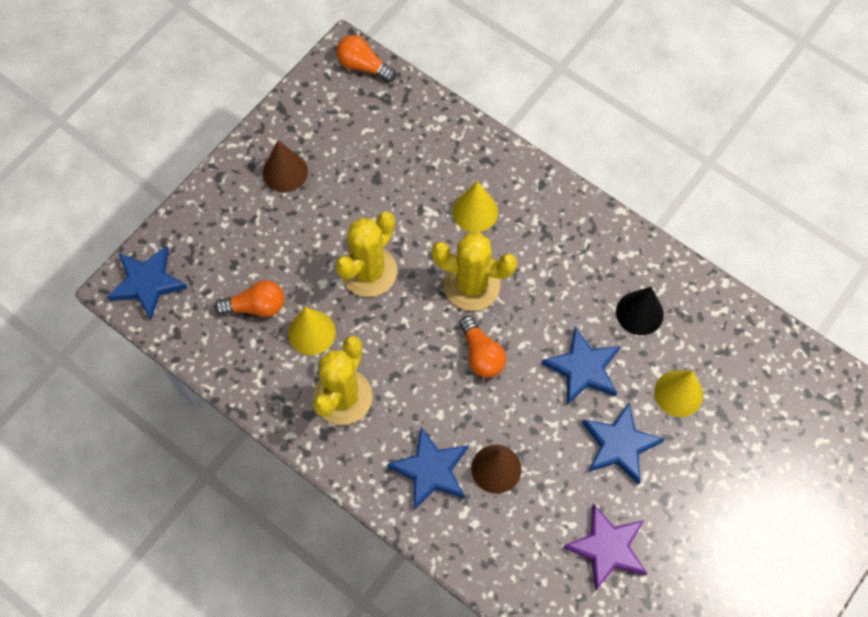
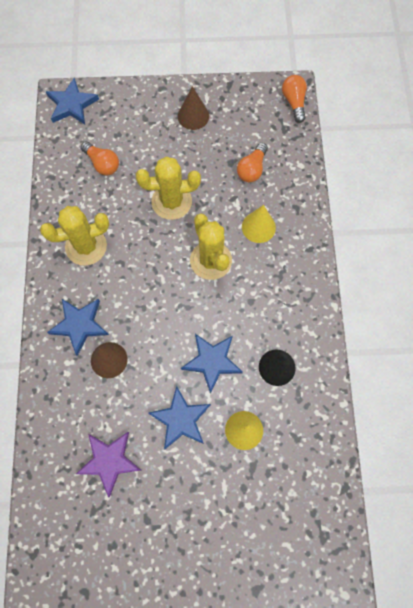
camera: 50 degrees right, 5 degrees up
(311, 332) = (110, 202): yellow cone -> none
(481, 354) = (172, 298): orange light bulb -> orange light bulb (252, 169)

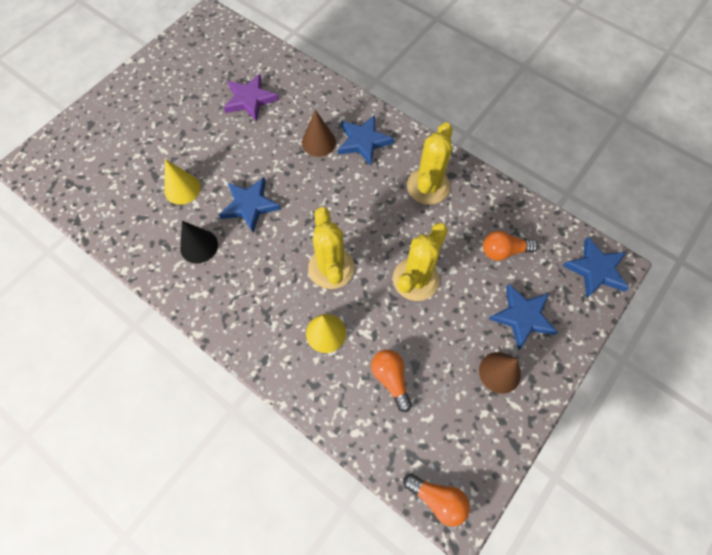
camera: 130 degrees right, 5 degrees down
(180, 419) = (232, 156): blue star -> blue star (522, 317)
(211, 260) = (331, 268): yellow cactus -> yellow cactus turned 60 degrees clockwise

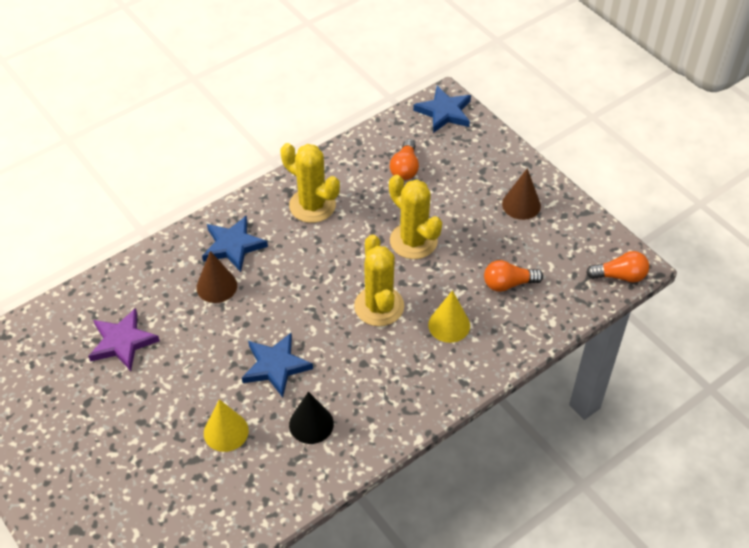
camera: 75 degrees left, 15 degrees down
(331, 268) = (379, 306): yellow cactus -> yellow cactus turned 75 degrees clockwise
(437, 499) = (620, 276): orange light bulb -> orange light bulb turned 45 degrees clockwise
(522, 317) = (474, 174): blue star -> none

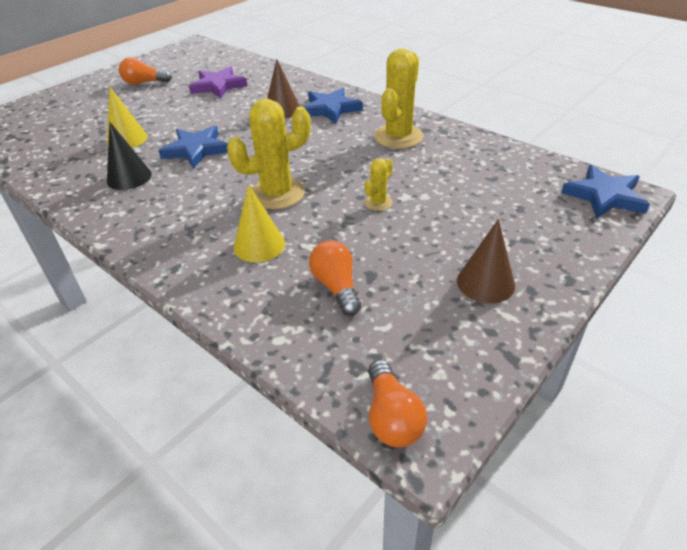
camera: 80 degrees right, 10 degrees down
(405, 168) = (487, 181): orange light bulb -> orange light bulb (144, 83)
(413, 241) = (378, 202): yellow cactus -> yellow cactus, size x0.49

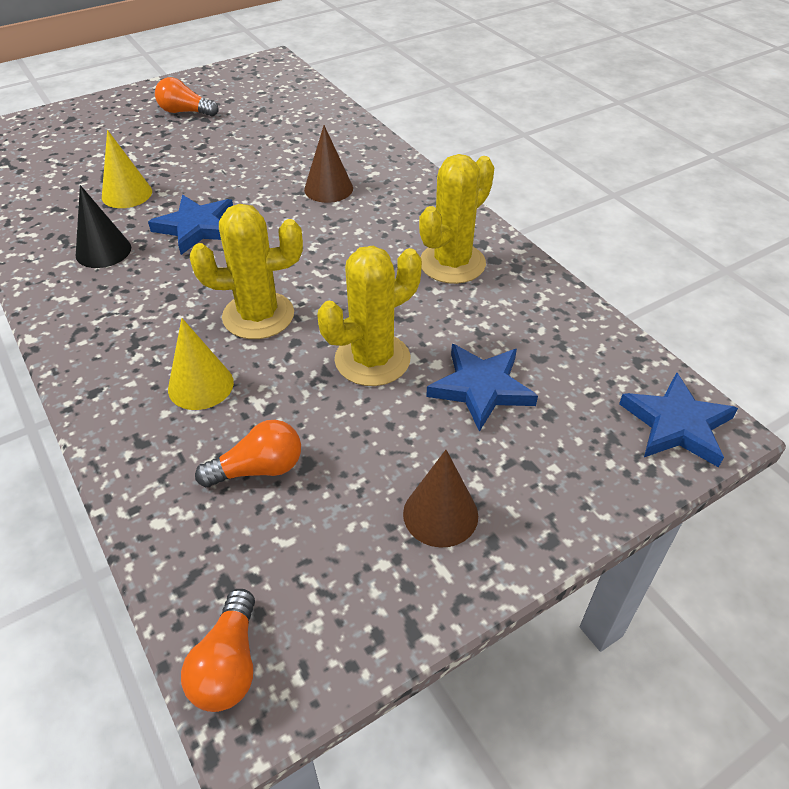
camera: 15 degrees right, 5 degrees up
(218, 86) = (269, 134): purple star -> none
(330, 109) = (389, 200): blue star -> blue star (481, 388)
(336, 287) = (258, 469): orange light bulb -> orange light bulb turned 75 degrees clockwise
(378, 202) = (372, 359): yellow cactus -> yellow cactus, size x2.06

